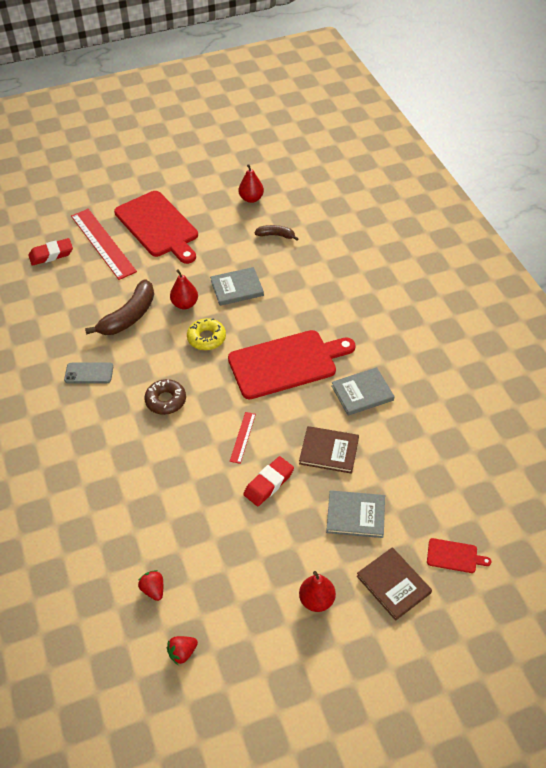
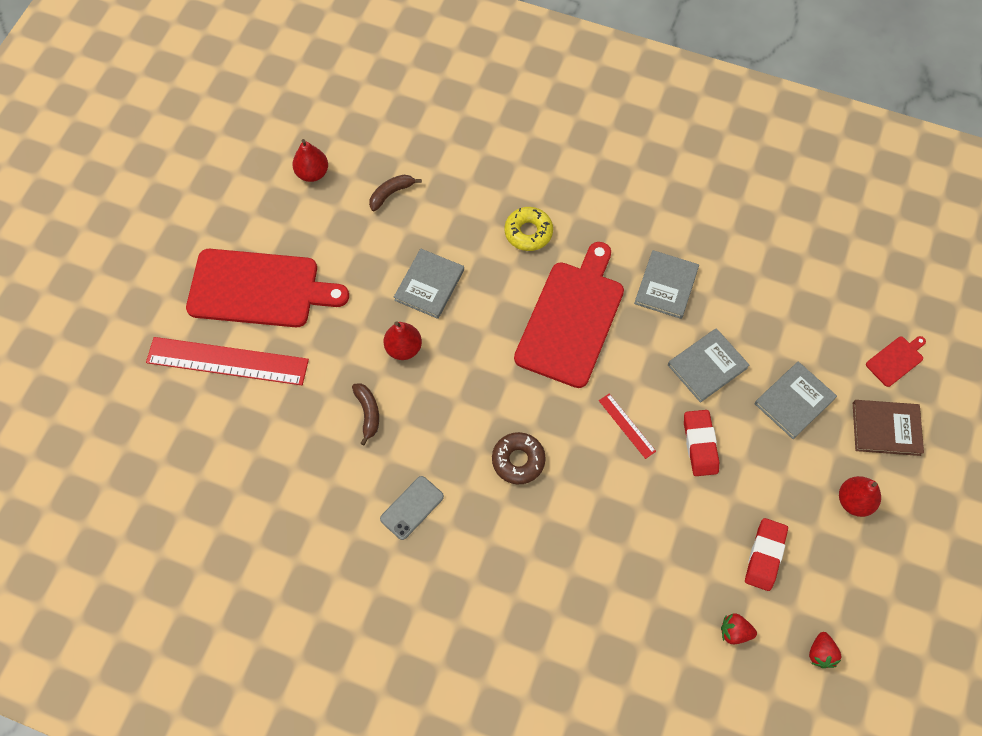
camera: 50 degrees left, 15 degrees up
(51, 255) = (189, 425): red eraser -> red eraser (764, 555)
(129, 316) = (368, 413): brown banana -> brown banana, size x0.54
(206, 338) = (470, 363): yellow donut -> yellow donut (528, 232)
(329, 451) = (707, 366): brown book -> grey book

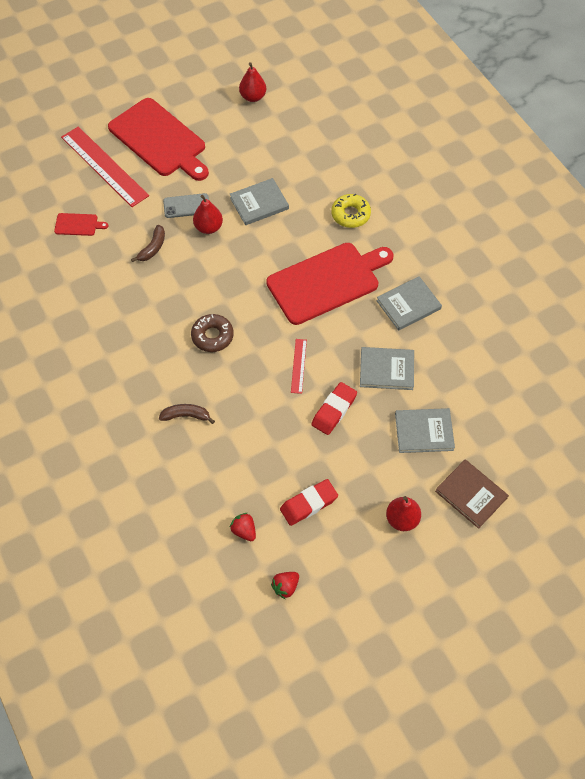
camera: 40 degrees right, 5 degrees down
(391, 194) = (288, 138): brown banana -> brown banana (186, 416)
(412, 508) = (126, 316): grey phone -> grey phone (186, 206)
(896, 360) = (523, 459): red cutting board -> red cutting board (78, 224)

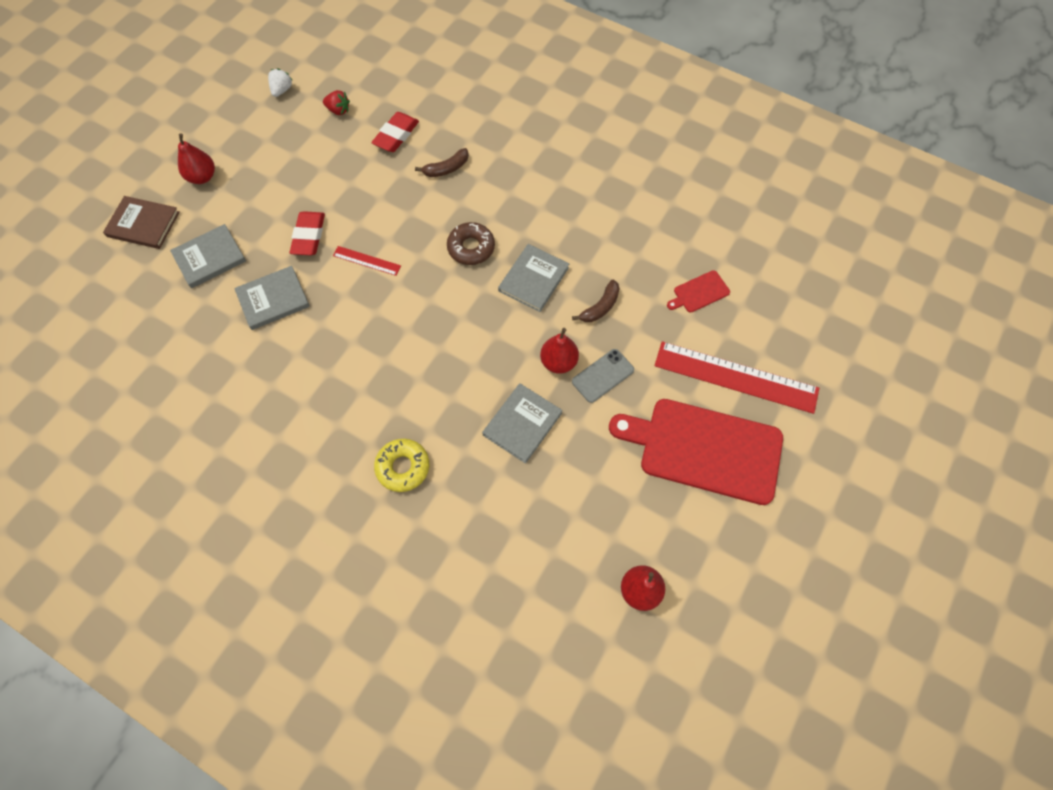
camera: 150 degrees right, 5 degrees up
(152, 248) = (600, 307): brown banana -> brown banana turned 135 degrees counterclockwise
(285, 587) = (282, 90): red strawberry -> white strawberry
(298, 366) = (367, 260): red ruler -> red ruler turned 45 degrees counterclockwise
(308, 504) = (293, 152): red eraser -> red eraser (396, 135)
(327, 281) = (386, 364): red cutting board -> none
(408, 305) = (279, 383): grey book -> grey book (533, 279)

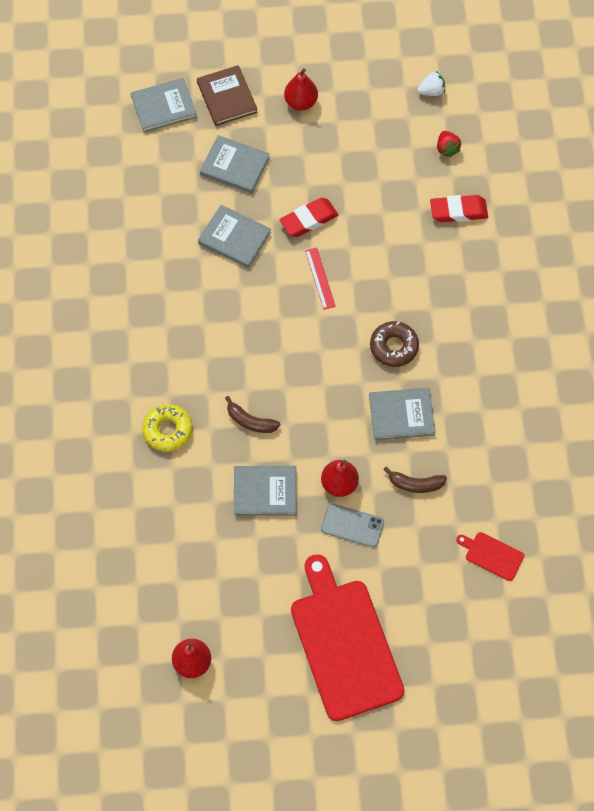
camera: 55 degrees right, 0 degrees up
(102, 275) = (163, 107): none -> grey book
(446, 168) = (456, 274): brown banana -> brown banana (250, 421)
(735, 377) = (430, 632): red ruler -> none

